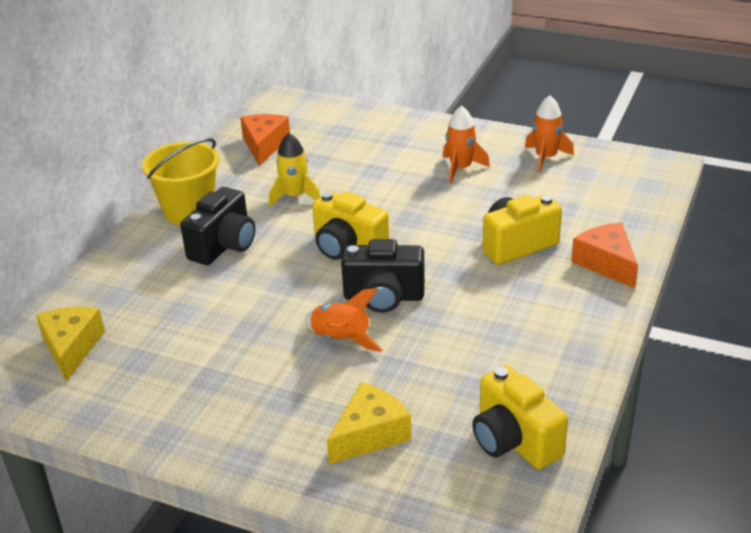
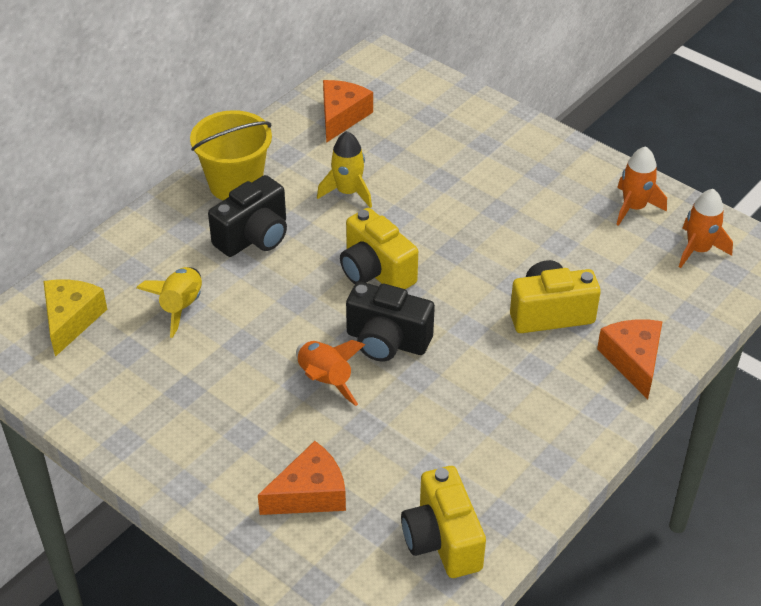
camera: 15 degrees right, 10 degrees up
(177, 313) = (181, 307): none -> yellow rocket
(370, 434) = (309, 494): yellow cheese -> orange cheese
(461, 168) = (535, 199): orange rocket -> orange rocket (698, 250)

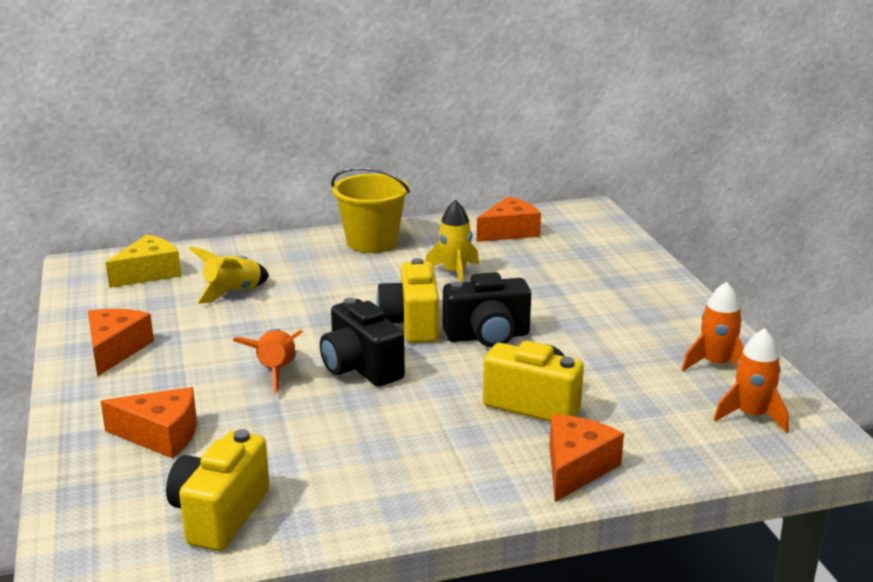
camera: 35 degrees right, 20 degrees down
(158, 426) = (115, 350): none -> orange cheese
(254, 237) = (343, 274): black camera -> black camera (487, 336)

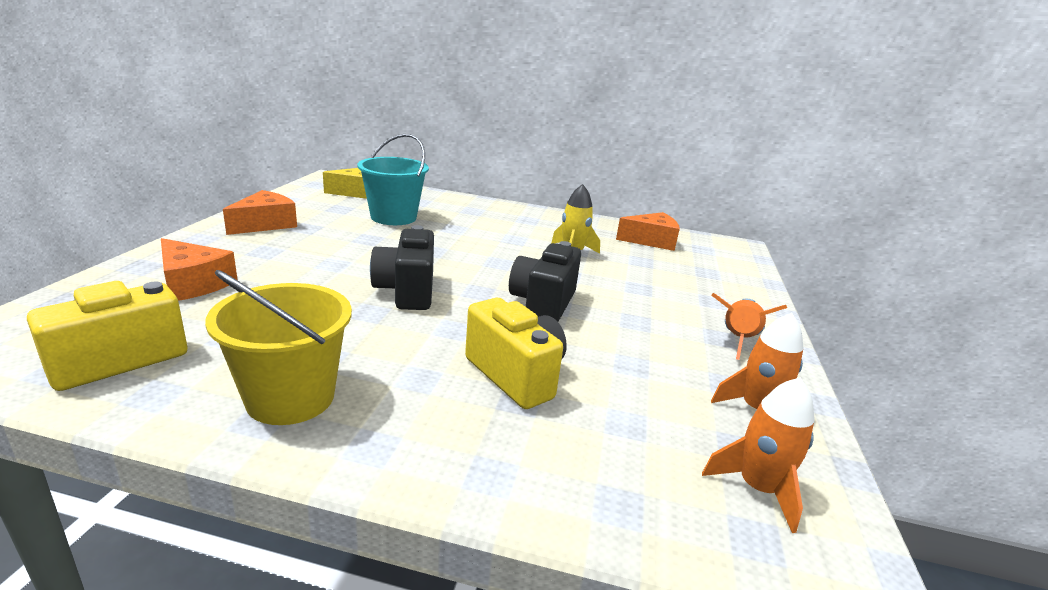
camera: 25 degrees right, 0 degrees up
(233, 292) = (393, 217): yellow rocket -> turquoise bucket
(276, 372) = (341, 272): orange rocket -> orange rocket (737, 340)
(372, 242) = (533, 218): yellow bucket -> yellow bucket (290, 398)
(411, 324) = (491, 275): yellow camera -> none
(487, 336) = (543, 304): black camera -> black camera turned 90 degrees clockwise
(576, 468) = (481, 460): orange cheese -> none

